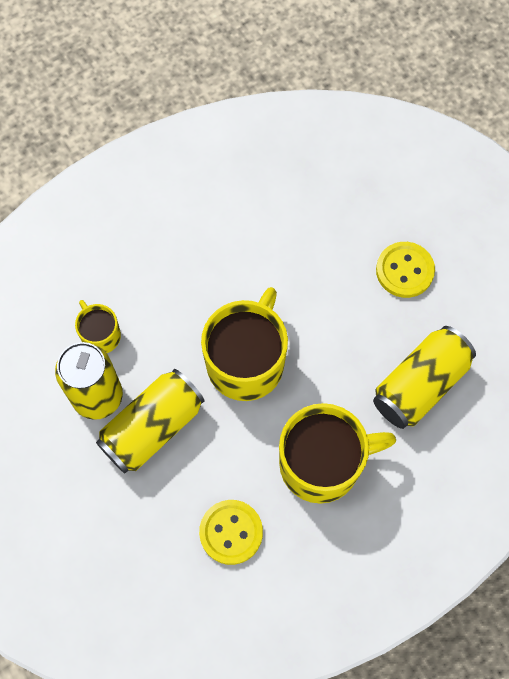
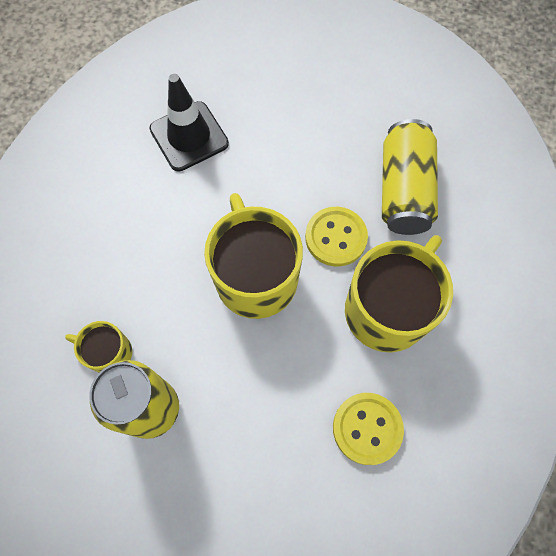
camera: 40 degrees left, 0 degrees up
(152, 427) = (223, 395): yellow can -> none
(289, 213) = (189, 136): none -> black traffic cone
(404, 270) = (316, 115): yellow button -> yellow button (336, 237)

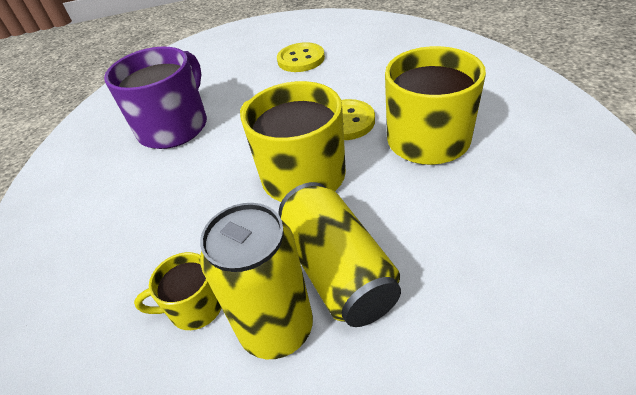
camera: 25 degrees left, 25 degrees down
(189, 136) = (174, 126): black traffic cone -> purple mug
(367, 428) = (496, 217): yellow button -> yellow button (301, 59)
(403, 190) = (370, 77): yellow can -> yellow can (337, 270)

